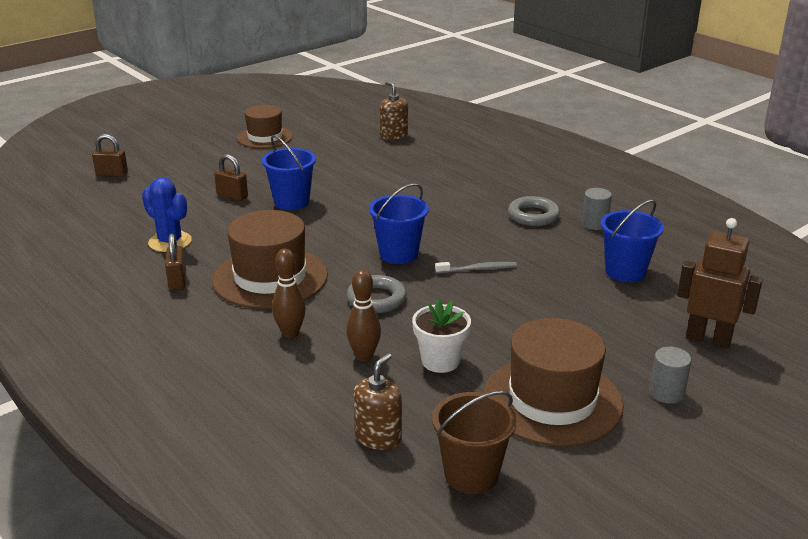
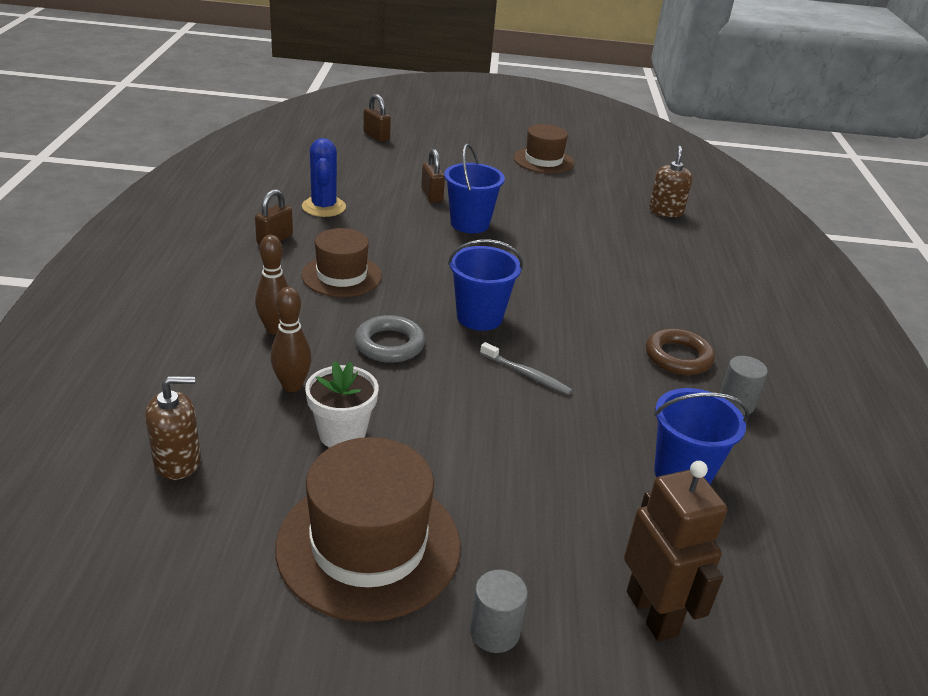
camera: 40 degrees right, 5 degrees up
(270, 278) = (341, 276): brown hat -> brown hat, size x0.64
(471, 474) = (180, 554): brown bucket -> none
(533, 216) = (678, 357): grey ring -> brown ring

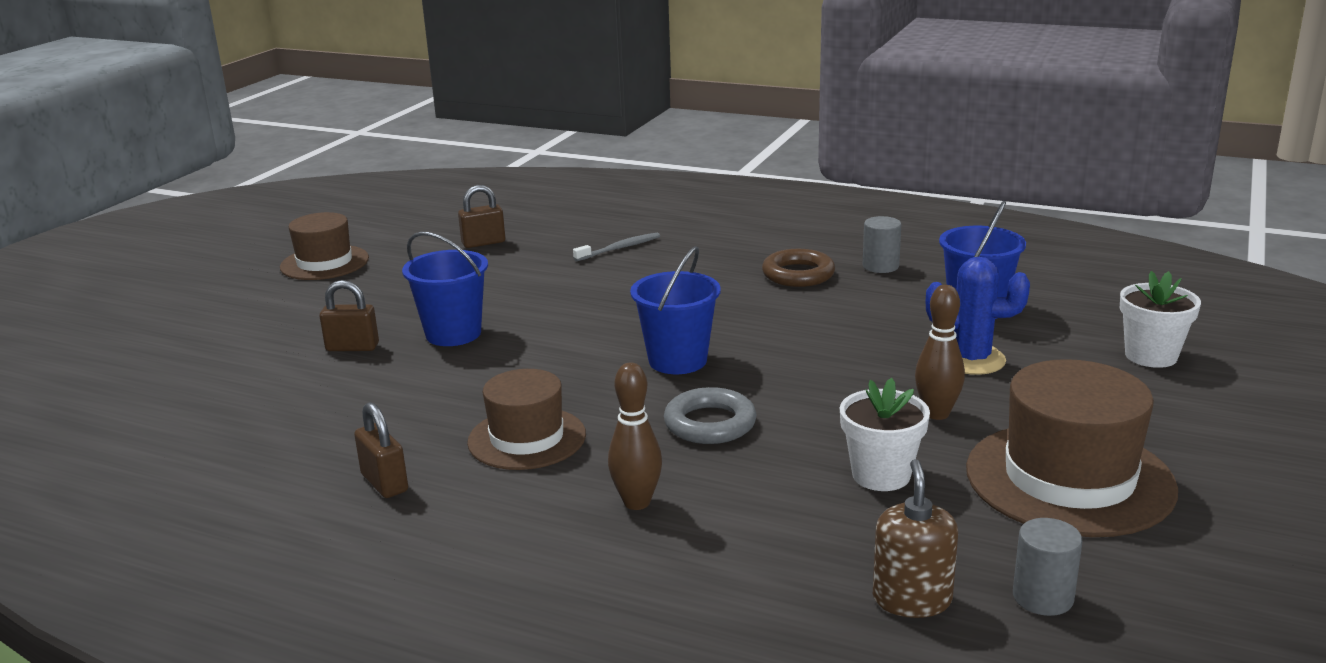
camera: 65 degrees left, 10 degrees down
(292, 386) = (774, 500): brown bowling pin -> brown bowling pin (937, 414)
(324, 207) = (314, 432): blue cactus -> blue cactus (971, 360)
(376, 136) = (116, 364): brown padlock -> brown padlock (483, 243)
(494, 632) = (1180, 428): grey cylinder -> grey cylinder (1042, 597)
(526, 374) = (801, 352): grey toothbrush -> grey toothbrush (619, 248)
(652, 613) = (1151, 356): brown robot -> white flower pot
(665, 211) = (513, 223): brown soap dispenser -> none

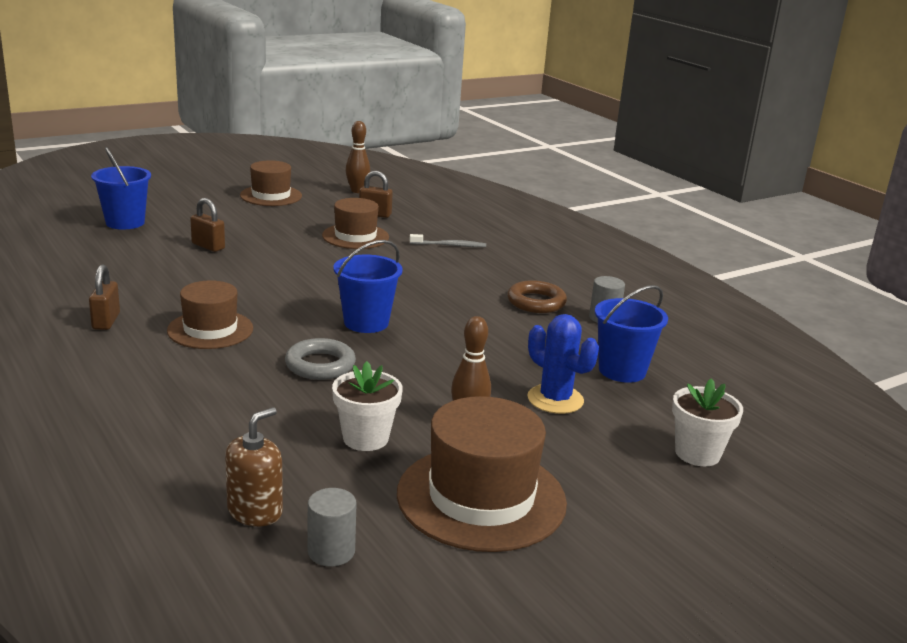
camera: 30 degrees right, 0 degrees up
(453, 334) = (270, 259): blue bucket -> blue bucket (125, 222)
(505, 274) = (355, 236): none -> brown hat
(637, 502) = (206, 388): brown bowling pin -> brown bowling pin (357, 191)

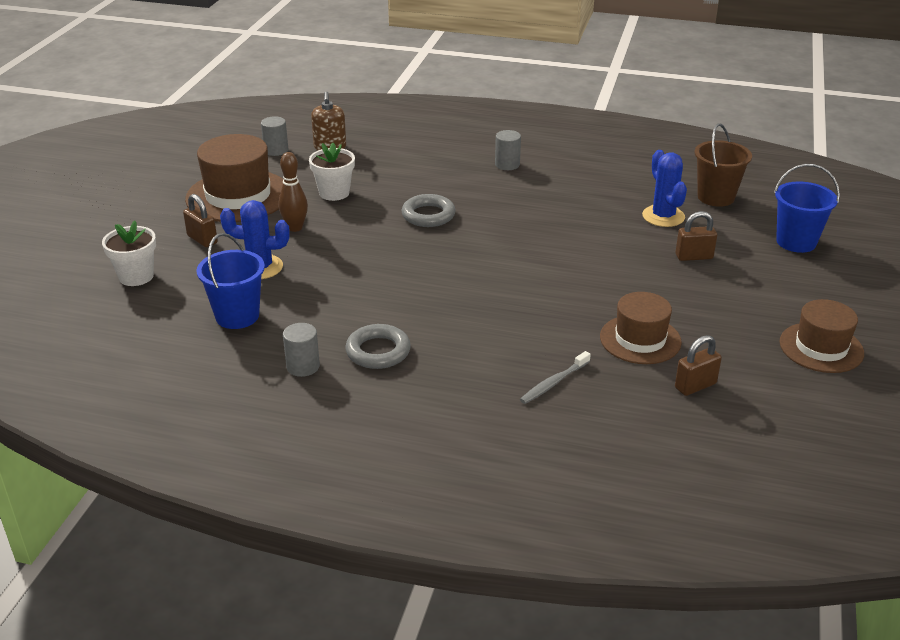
camera: 140 degrees right, 10 degrees up
(75, 261) = (716, 197): none -> brown bucket
(106, 321) = (588, 176): brown padlock -> brown padlock (202, 239)
(135, 370) = (507, 164): none -> grey cylinder
(150, 271) = (663, 216): none -> blue cactus
(210, 330) = (529, 202): brown hat -> none
(357, 191) = (794, 418): brown bowling pin -> none
(366, 323) = (459, 257): blue bucket -> none
(536, 302) = (378, 351): brown ring -> grey ring

